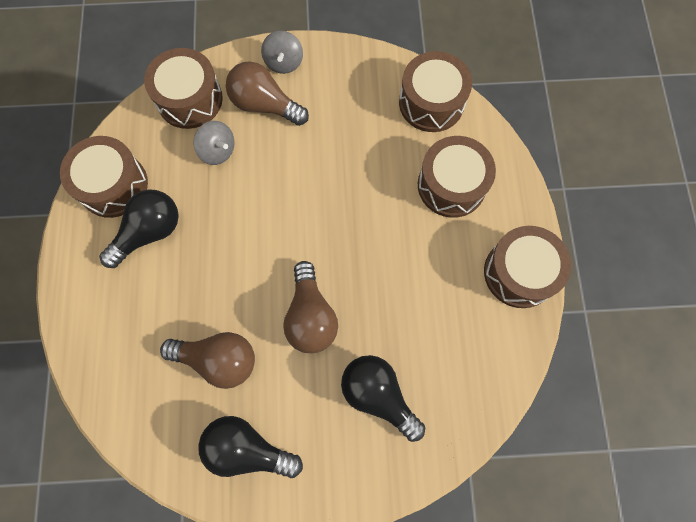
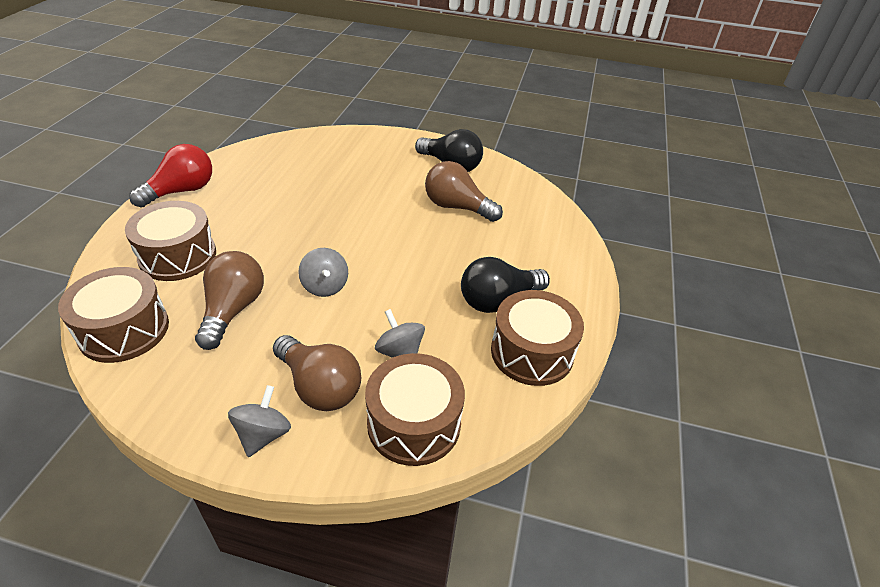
camera: 165 degrees left, 30 degrees down
(306, 196) = (325, 286): none -> grey spinning top
(310, 316) = (370, 211): brown light bulb -> brown light bulb (233, 310)
(378, 395) = (344, 164): black light bulb -> none
(519, 273) = (181, 191): brown drum -> red light bulb

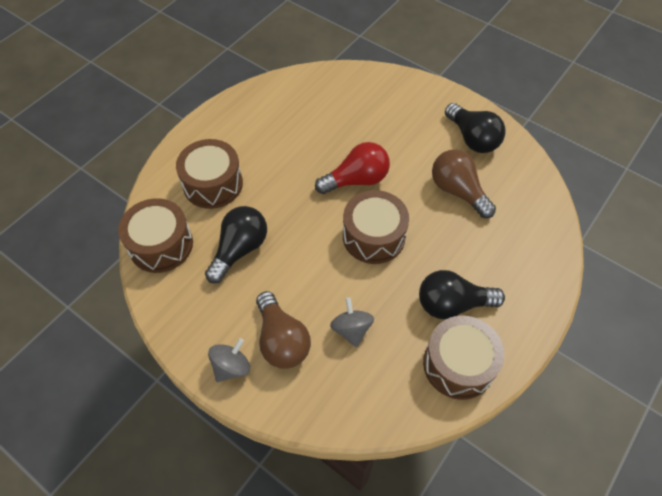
camera: 25 degrees right, 15 degrees up
(181, 191) = (231, 114): red light bulb -> red light bulb (356, 180)
(233, 310) = (239, 249): brown light bulb -> black light bulb
(325, 286) = (315, 247): grey spinning top -> none
(414, 423) = (339, 396): brown drum -> brown drum (373, 236)

